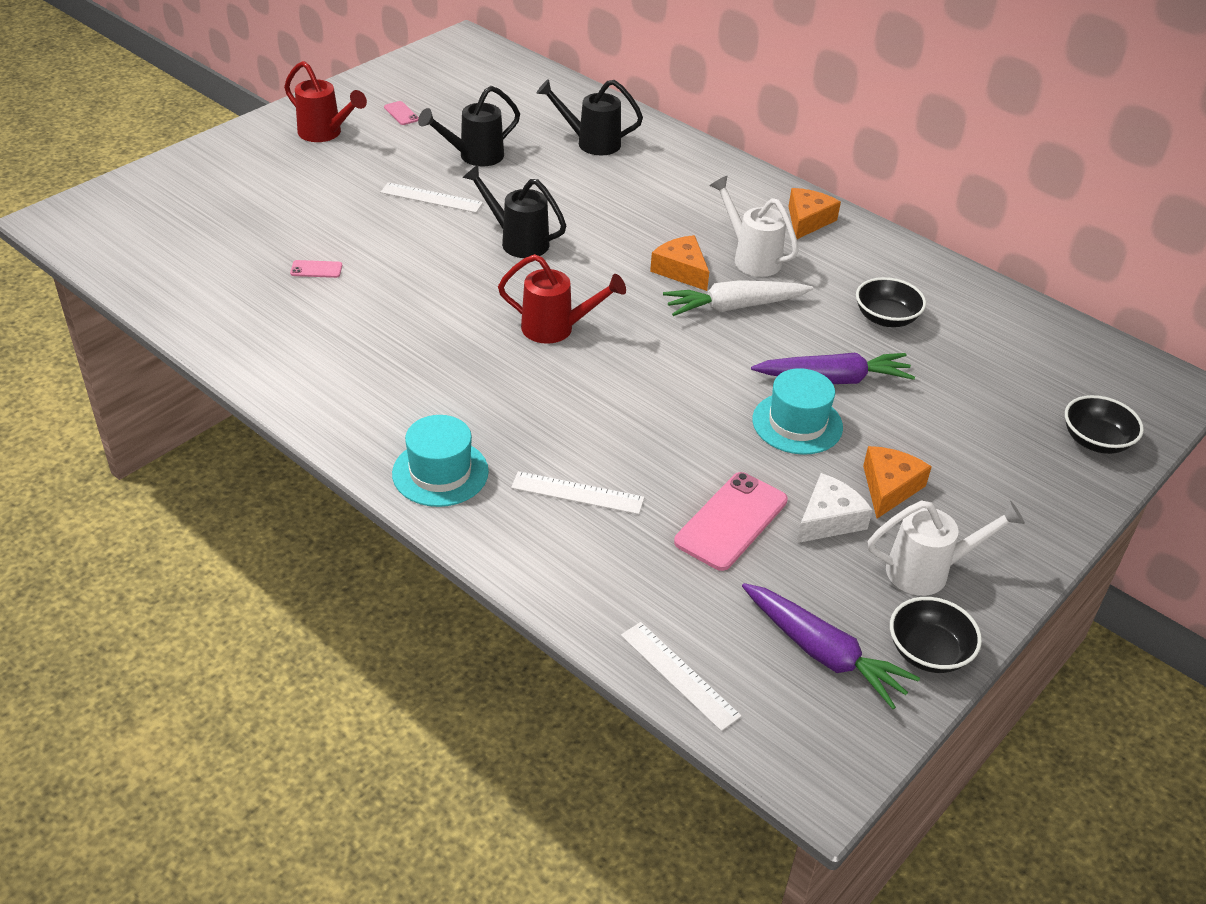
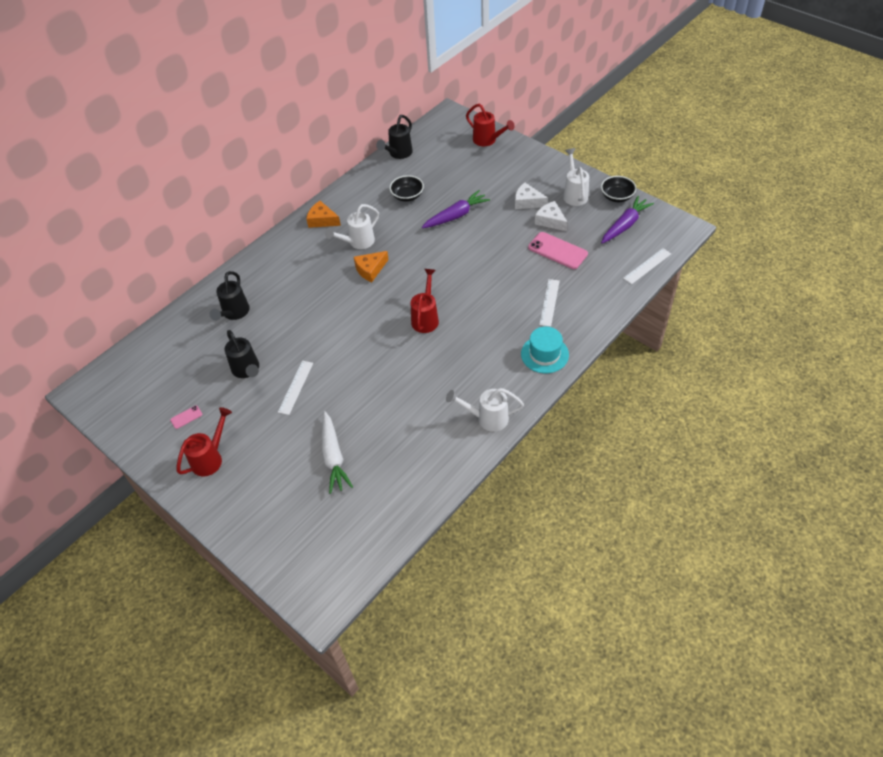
camera: 85 degrees left, 10 degrees up
(310, 387) = (487, 418): none -> white watering can
(316, 269) = (375, 435): pink phone -> none
(517, 241) = (343, 341): black watering can -> black watering can (398, 154)
(734, 307) = (402, 249): white carrot -> white carrot (333, 457)
(797, 423) = (489, 228): turquoise hat -> none
(834, 379) = (456, 215): purple carrot -> purple carrot turned 60 degrees clockwise
(889, 487) = (527, 202): orange cheese -> white cheese
(1095, 441) = (488, 140): black bowl -> red watering can

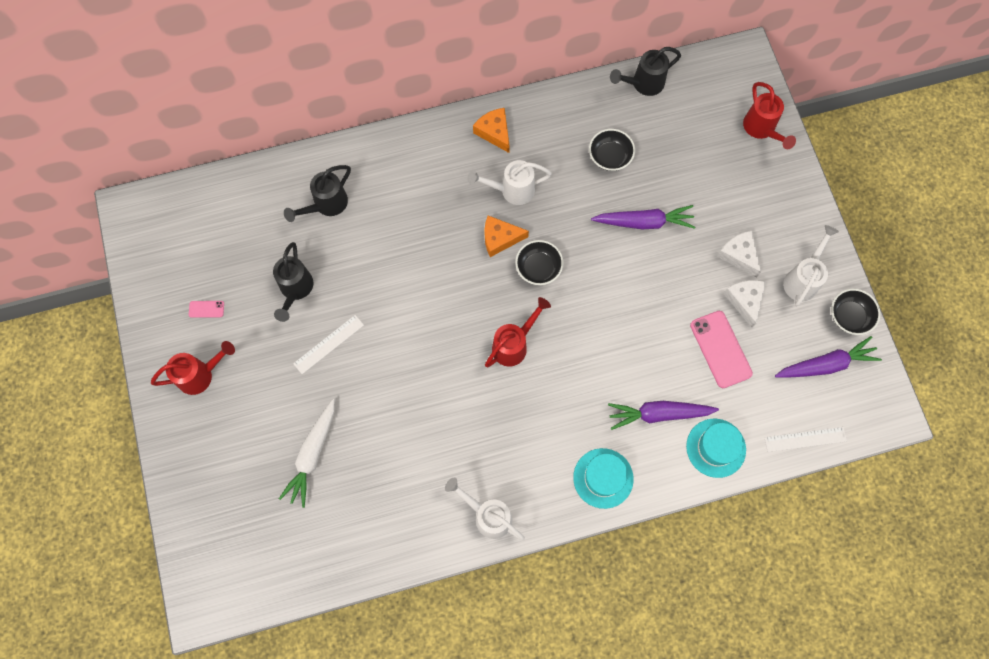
camera: 30 degrees right, 20 degrees up
(408, 271) = (538, 268): none -> black bowl
(549, 302) = (658, 414): white ruler -> purple carrot
(599, 299) = (716, 448): none -> turquoise hat

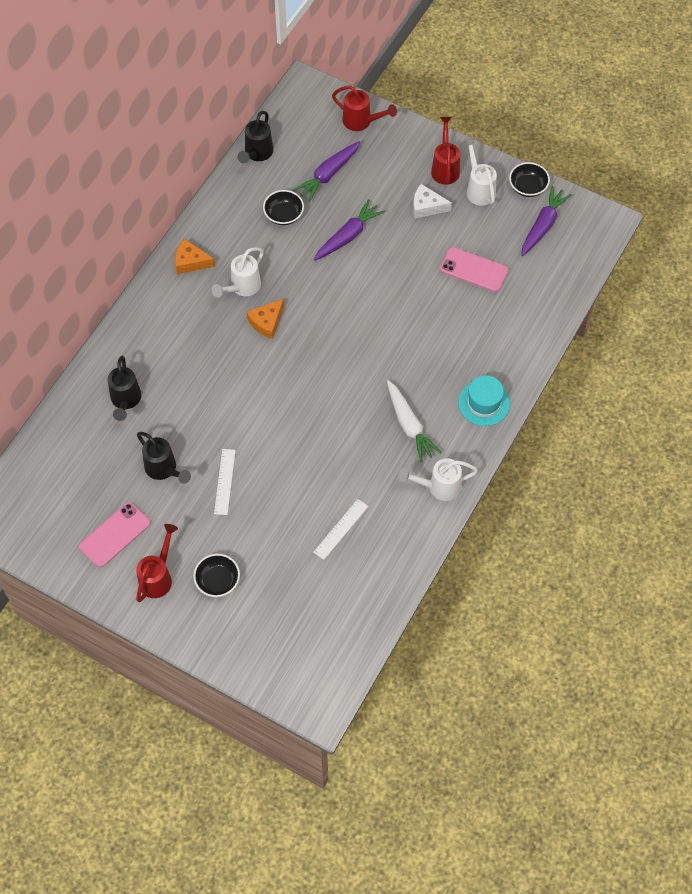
camera: 45 degrees left, 10 degrees down
(206, 309) = (115, 535): pink phone -> pink phone, size x2.15
(312, 455) = (289, 555): white carrot -> white carrot (409, 425)
(514, 344) = (345, 376): red watering can -> red watering can (445, 167)
(538, 268) = (311, 319): black bowl -> black bowl (217, 581)
(658, 414) = (477, 338): purple carrot -> purple carrot (328, 175)
(716, 448) = (530, 327): turquoise hat -> none
(745, 301) = (458, 230): white cheese -> none
(805, 439) = (575, 277): white ruler -> white ruler (340, 529)

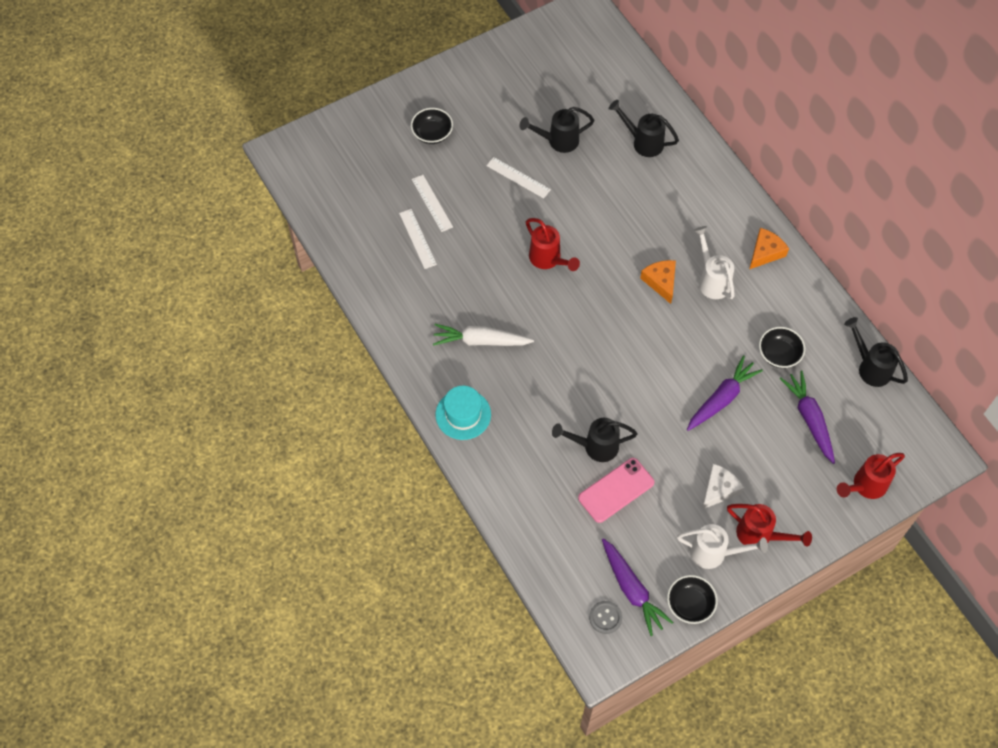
camera: 120 degrees right, 0 degrees up
(115, 535) = (520, 85): pink phone -> none
(158, 576) = (464, 97): red watering can -> red watering can (548, 260)
(296, 538) = (432, 203): none -> white ruler
(348, 236) = (722, 398): purple carrot -> purple carrot turned 120 degrees counterclockwise
(438, 487) = (405, 331): white watering can -> none
(447, 300) = (594, 446): none -> black watering can
(575, 232) = (605, 617): none -> grey button

